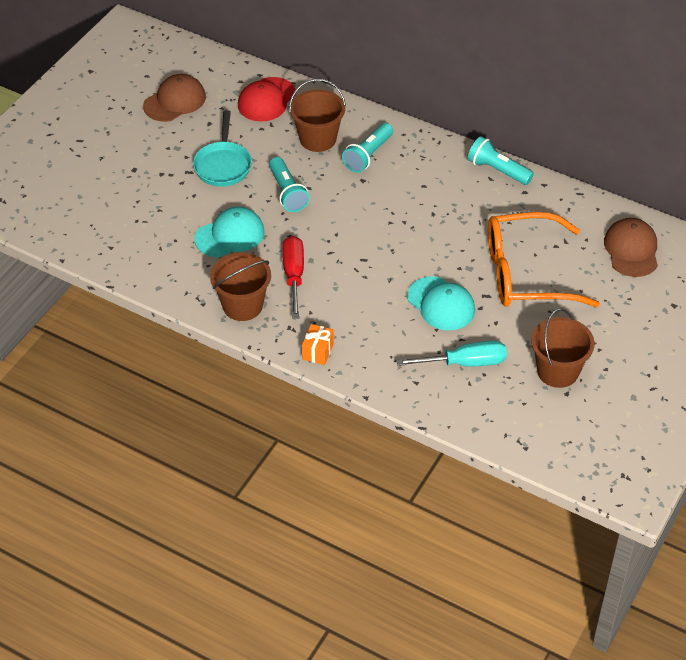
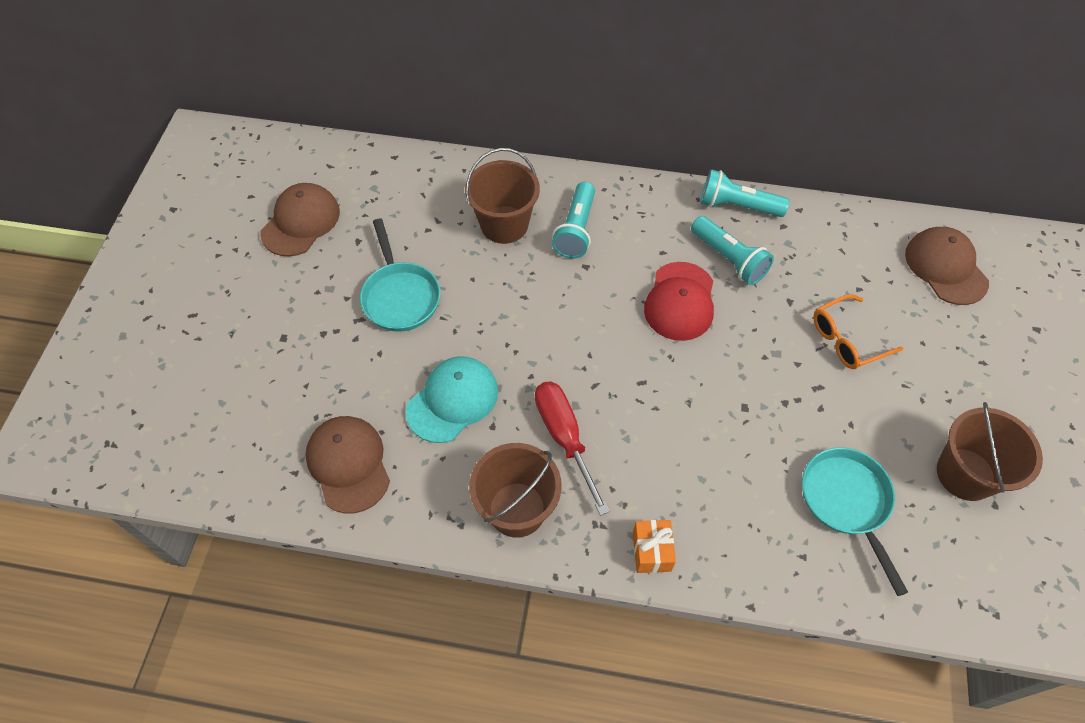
camera: 20 degrees left, 10 degrees up
(146, 252) = (348, 464): none -> brown cap
(266, 100) = (417, 188): red cap -> red cap (680, 301)
(287, 192) = (500, 312): turquoise flashlight -> turquoise flashlight (729, 259)
(441, 304) = (771, 418): turquoise cap -> none
(464, 363) = (847, 502): turquoise screwdriver -> turquoise pan
(526, 273) = (847, 339): orange glasses -> orange glasses, size x0.50

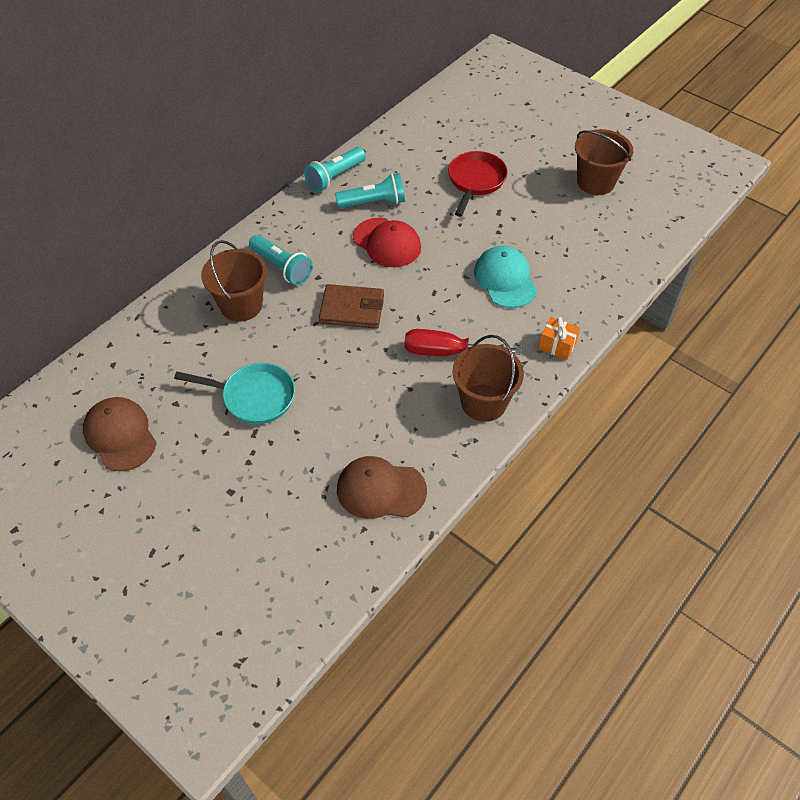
camera: 60 degrees left, 5 degrees down
(452, 400) = (372, 403): turquoise cap -> turquoise cap (505, 279)
(563, 318) = (352, 309): none -> brown wallet
(847, 339) = (475, 181): orange glasses -> red pan
(847, 502) = (581, 240): turquoise pan -> none
(945, 268) = (459, 114): brown cap -> none

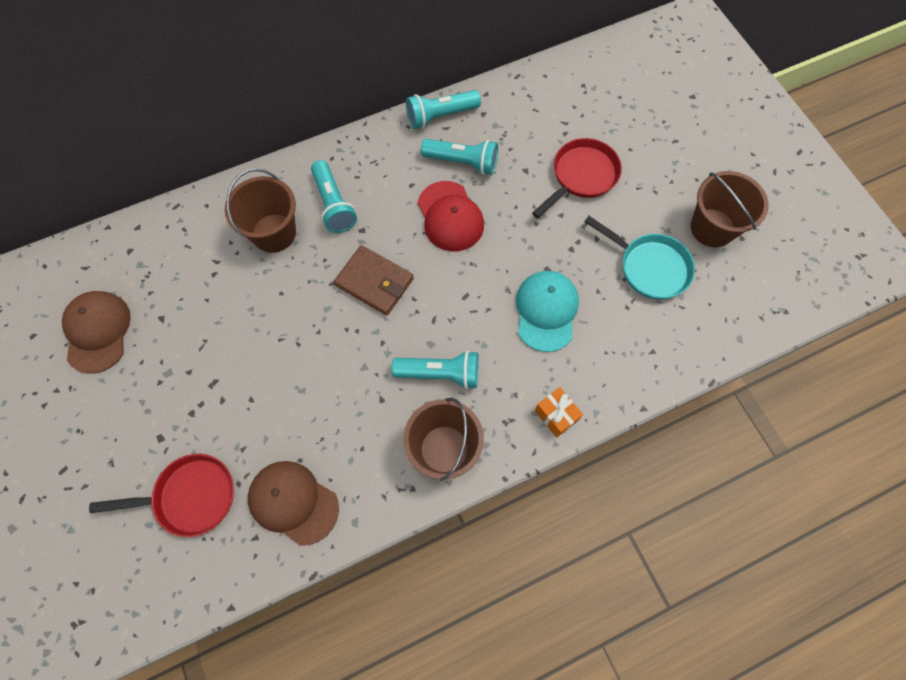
camera: 25 degrees right, 15 degrees up
(254, 397) = (232, 343): turquoise pan -> turquoise pan (649, 267)
(286, 523) = (190, 497): none -> red pan
(447, 352) = (440, 373): red screwdriver -> turquoise flashlight

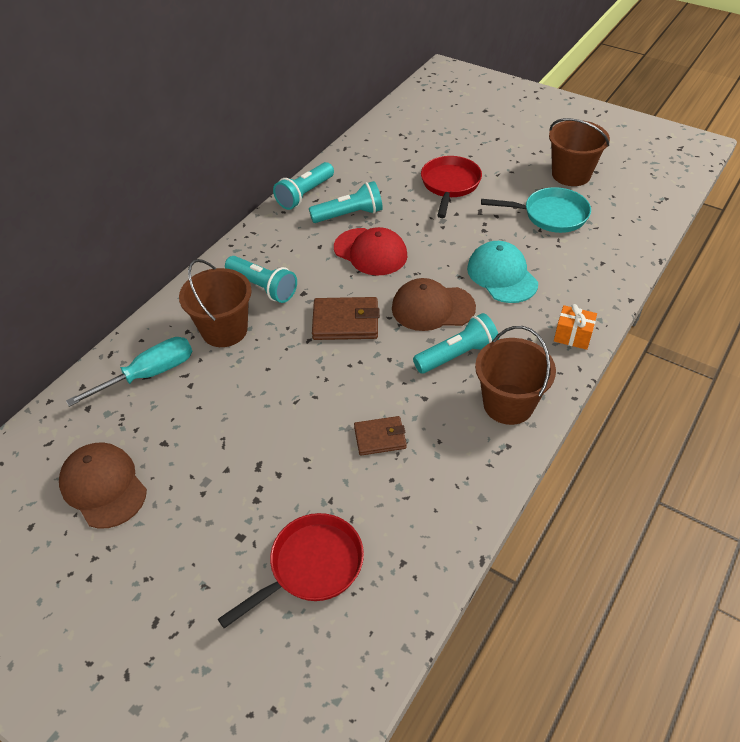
camera: 30 degrees left, 20 degrees down
(190, 244) = (148, 374): none -> turquoise screwdriver
(293, 502) = (414, 514): brown cap -> brown cap (432, 308)
(319, 415) = (380, 437): none -> brown wallet

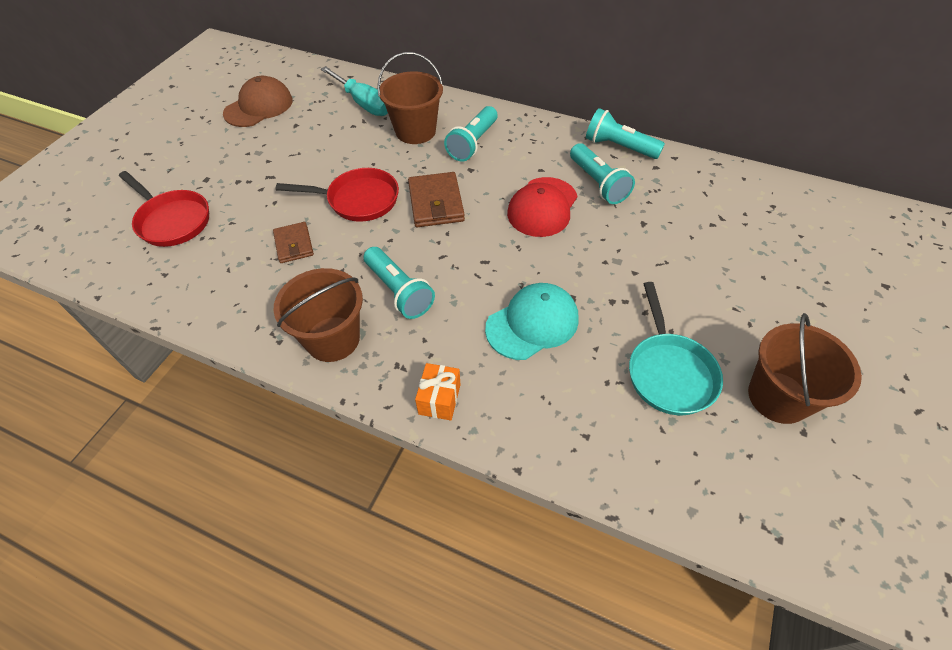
camera: 80 degrees right, 5 degrees up
(432, 308) = (466, 265): brown cap -> none
(450, 185) = (688, 261): red pan -> red pan (358, 200)

